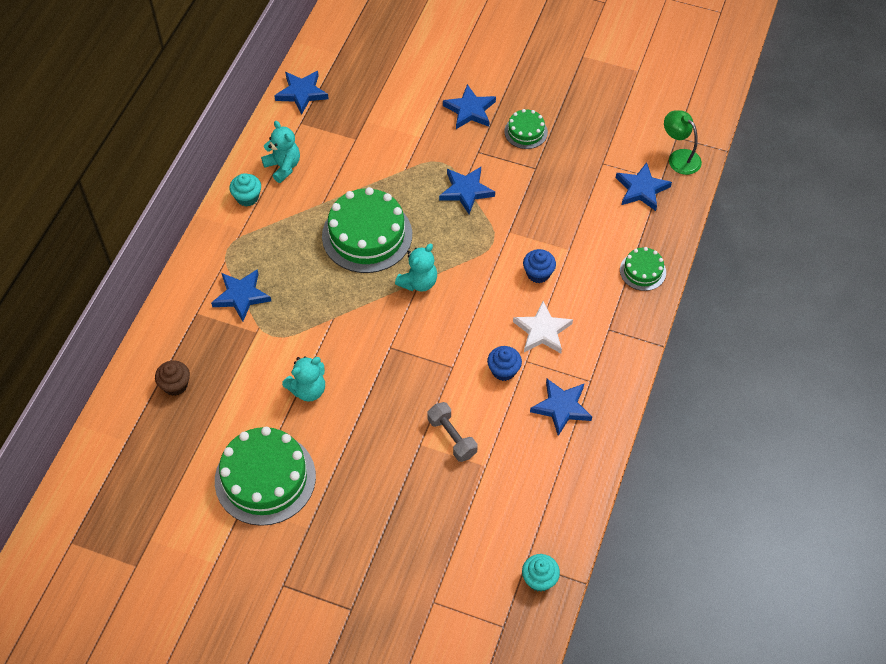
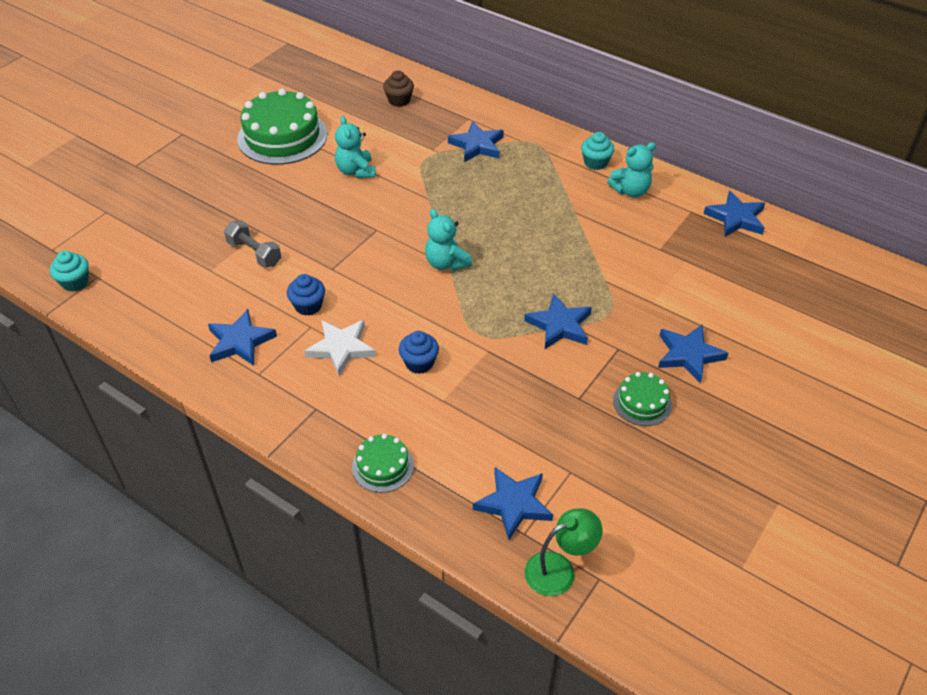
camera: 105 degrees right, 10 degrees down
(367, 235) = (521, 236): green cake -> none
(452, 437) = (254, 253): grey dumbbell -> grey dumbbell turned 60 degrees clockwise

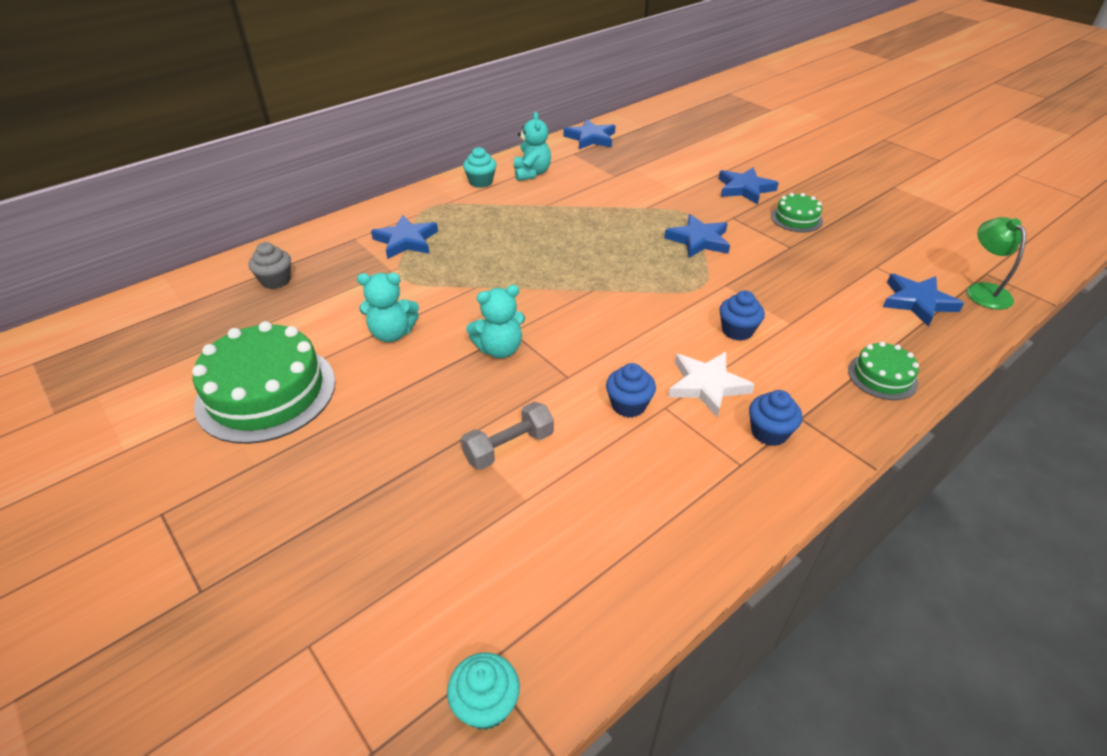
camera: 75 degrees left, 5 degrees down
(240, 342) = (680, 478): blue star -> none
(295, 389) = (769, 432): none -> blue cupcake
(399, 100) = (276, 280): brown cupcake -> grey cupcake
(446, 263) = (590, 290): turquoise teddy bear -> turquoise teddy bear (499, 349)

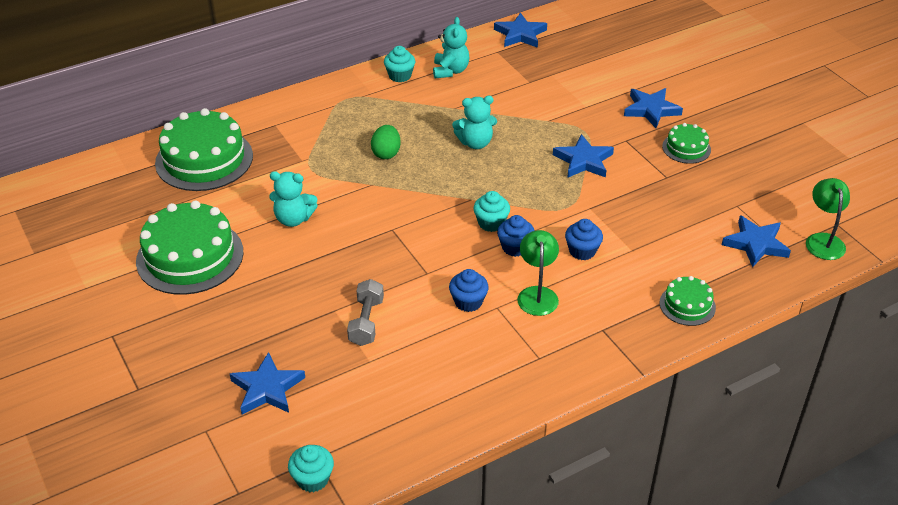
camera: 10 degrees right, 0 degrees up
(276, 280) = (204, 159): grey cupcake -> green cake
(406, 241) = (319, 132): blue star -> blue star (267, 388)
(485, 254) = (386, 153): none -> green egg
(499, 349) = (378, 243): turquoise teddy bear -> turquoise teddy bear (475, 143)
(509, 447) = (366, 322): grey dumbbell -> grey dumbbell turned 60 degrees counterclockwise
(624, 312) = (491, 223): none -> turquoise cupcake
(707, 385) = (537, 294): white star -> green lamp
(769, 432) = (571, 337): blue cupcake -> blue cupcake (515, 247)

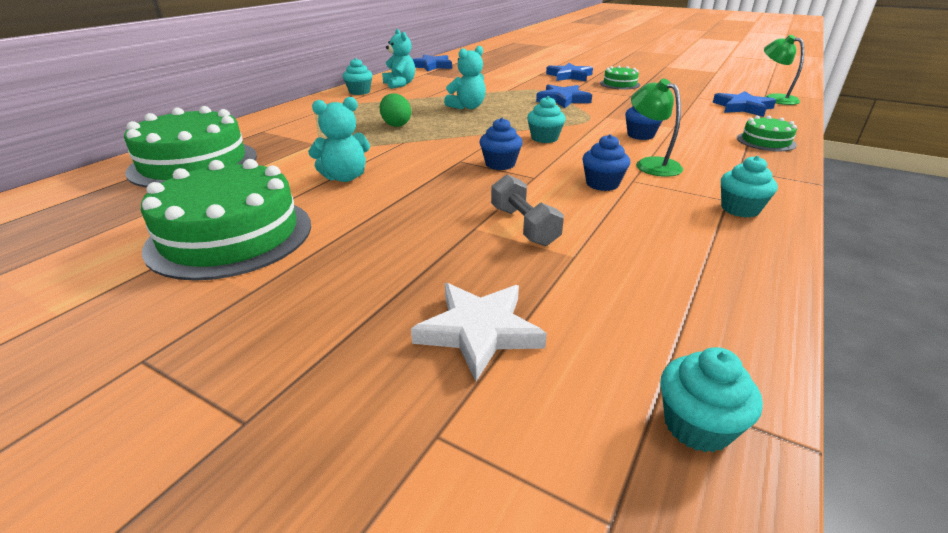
camera: 30 degrees left, 10 degrees down
(267, 388) = (479, 331): blue star -> white star
(515, 247) = (586, 145): blue cupcake -> blue cupcake (500, 164)
(534, 370) = (740, 209): none -> turquoise cupcake

